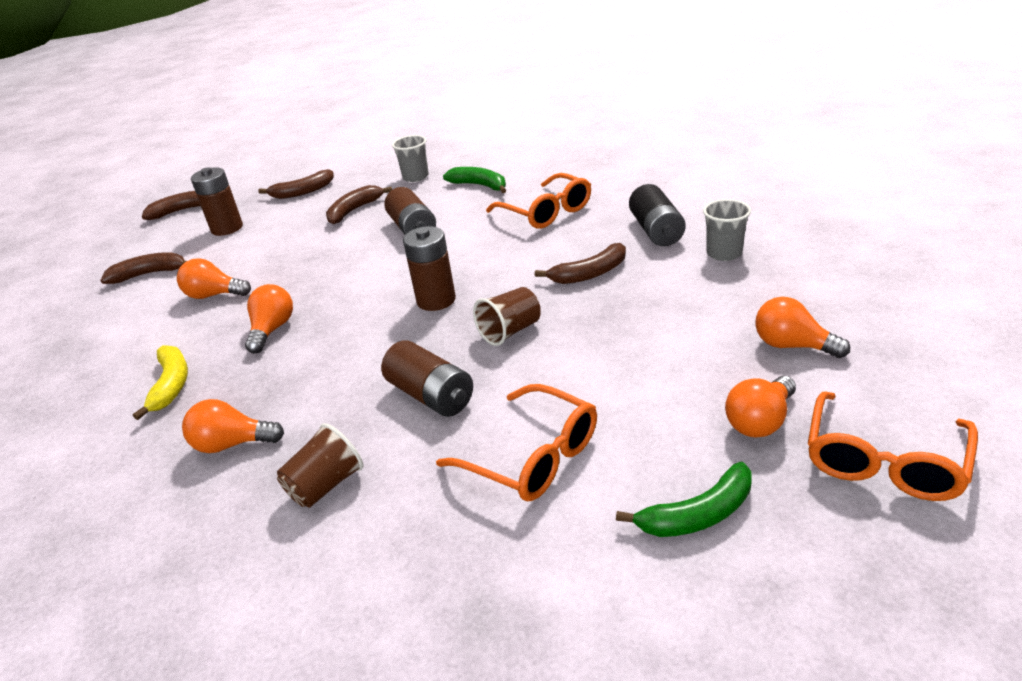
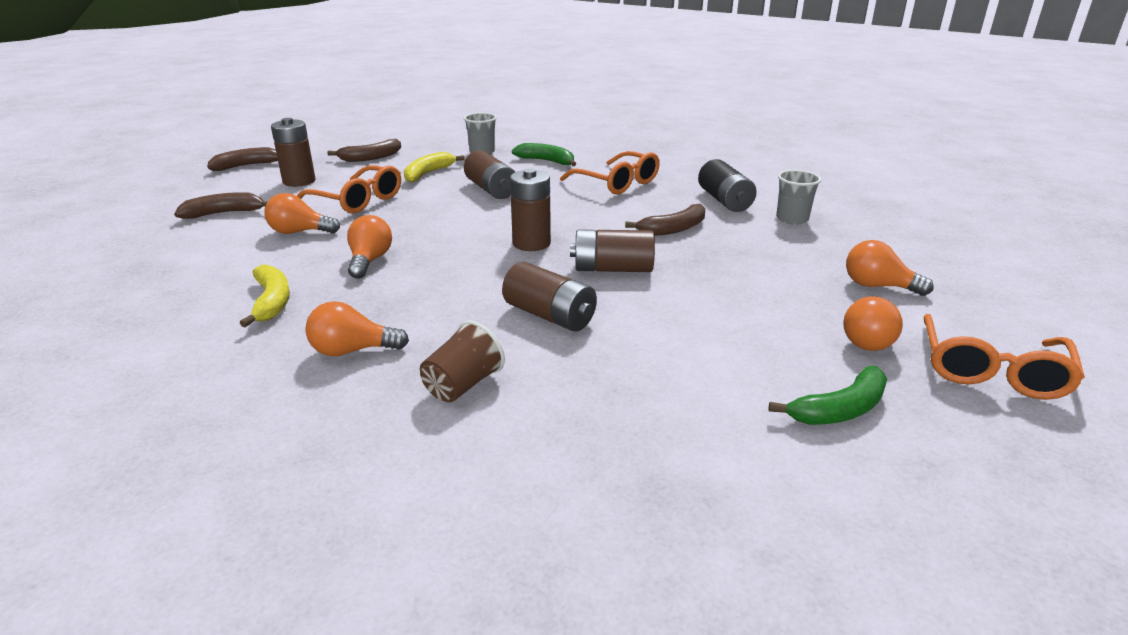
camera: 10 degrees left, 5 degrees down
(354, 210) = (428, 173): brown banana -> yellow banana
(510, 331) = (612, 269): brown cup -> brown battery
(532, 457) = (666, 364): orange glasses -> orange glasses (357, 200)

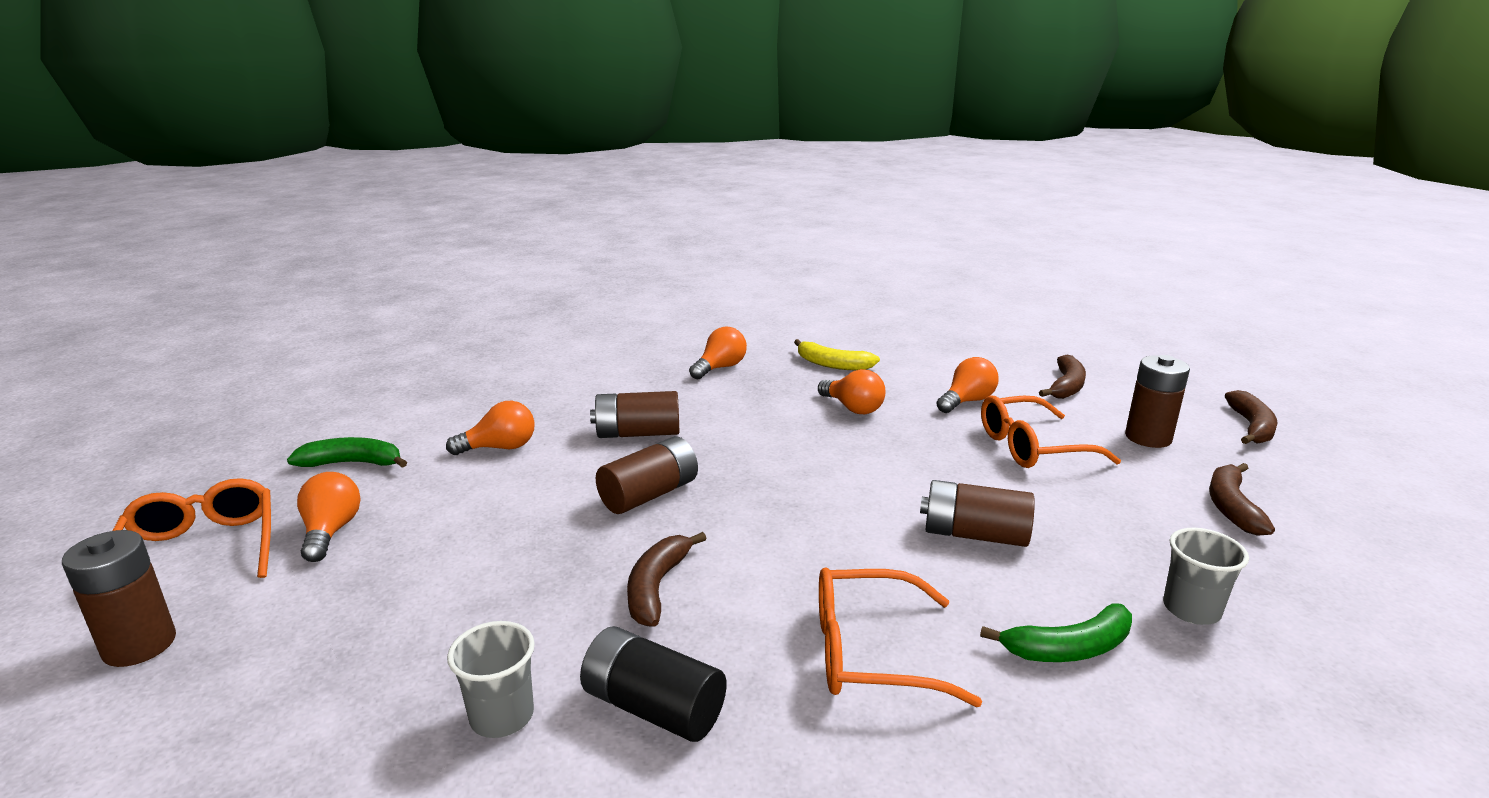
camera: 135 degrees right, 5 degrees down
(428, 173) = (1101, 519): yellow banana -> none
(462, 385) = (624, 381): brown cup -> none
(531, 243) = (771, 484): brown battery -> brown battery (139, 645)
(840, 409) = (353, 463): green banana -> green banana turned 75 degrees clockwise
(878, 286) = (324, 615): orange light bulb -> orange light bulb (500, 448)

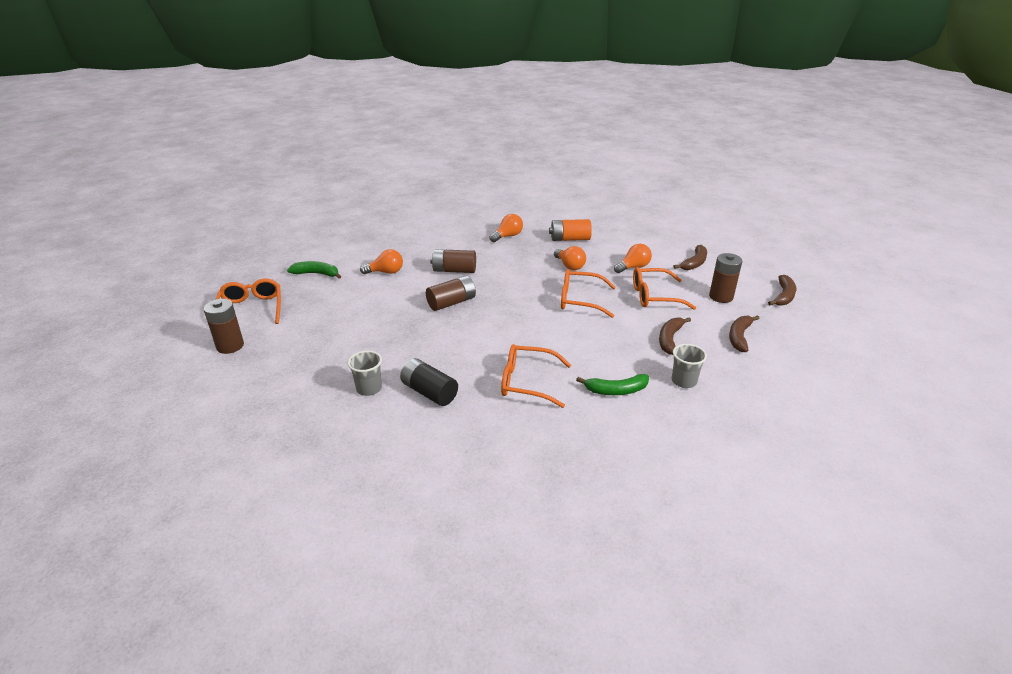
camera: 10 degrees right, 10 degrees up
(331, 532) = (306, 306): orange light bulb -> none
(657, 587) = (443, 345): brown banana -> brown banana (670, 339)
(832, 364) = (569, 239): yellow banana -> orange battery
(900, 466) = (580, 300): none -> orange glasses
(974, 534) = (600, 337): brown battery -> none

